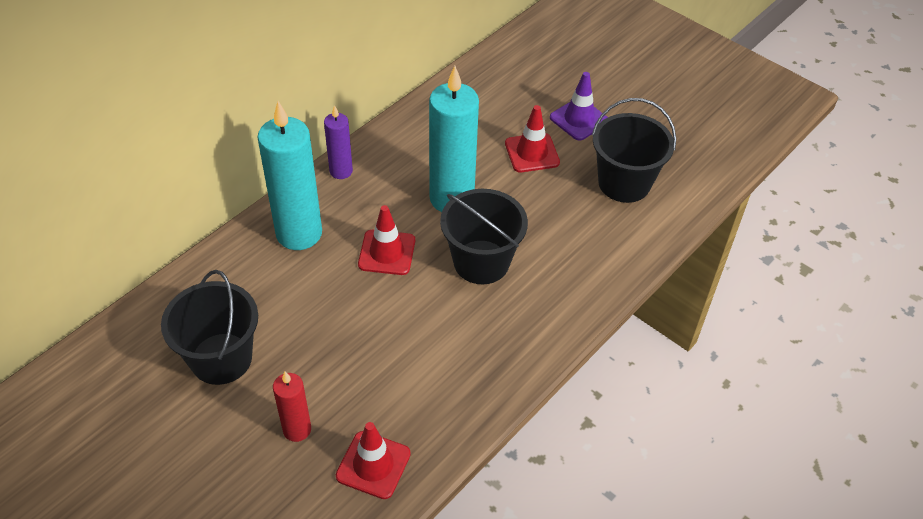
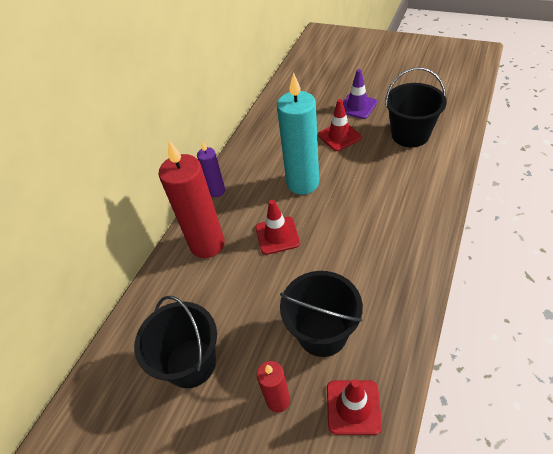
camera: 10 degrees left, 0 degrees up
(299, 233) = (207, 244): turquoise candle -> red candle
(481, 262) = (347, 218): black bucket -> black bucket (322, 333)

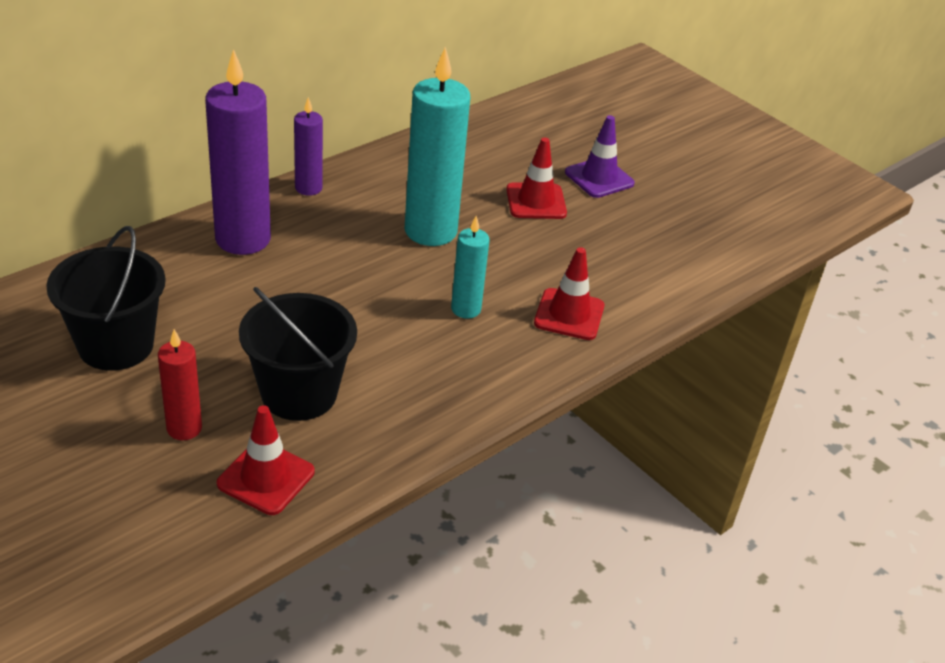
camera: 15 degrees right, 10 degrees down
(207, 244) = (243, 239): red candle -> purple candle
(277, 235) = (340, 271): red traffic cone -> red traffic cone (569, 314)
(362, 222) = (466, 309): none -> turquoise candle
(410, 135) = (639, 245): black bucket -> none

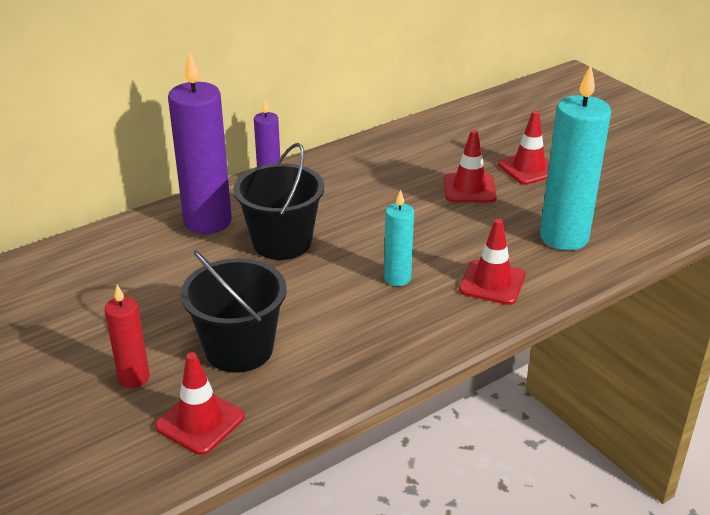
camera: 10 degrees right, 5 degrees down
(116, 345) = (86, 308): black bucket -> black bucket (282, 242)
(430, 231) = (372, 213): turquoise candle -> turquoise candle (564, 237)
(599, 178) = (528, 168): purple traffic cone -> red traffic cone

